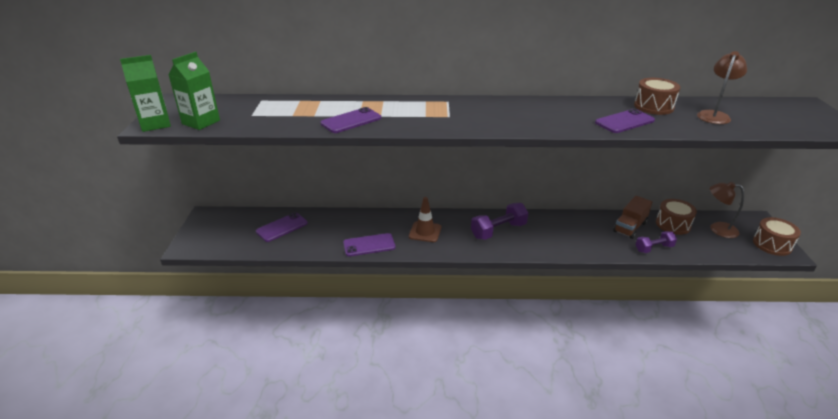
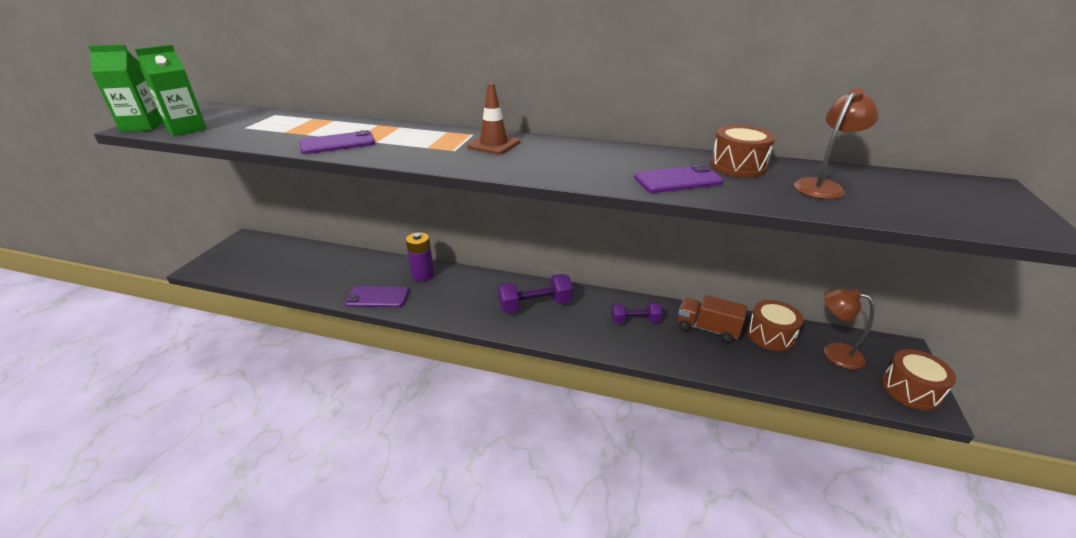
camera: 15 degrees right, 0 degrees up
(282, 227) = (304, 263): purple phone -> none
(393, 222) = (423, 275): none -> purple battery
(425, 232) = (449, 292): brown traffic cone -> brown traffic cone (494, 144)
(630, 227) = (707, 329): brown truck -> brown truck turned 60 degrees clockwise
(654, 248) = (725, 363): purple dumbbell -> purple dumbbell (635, 321)

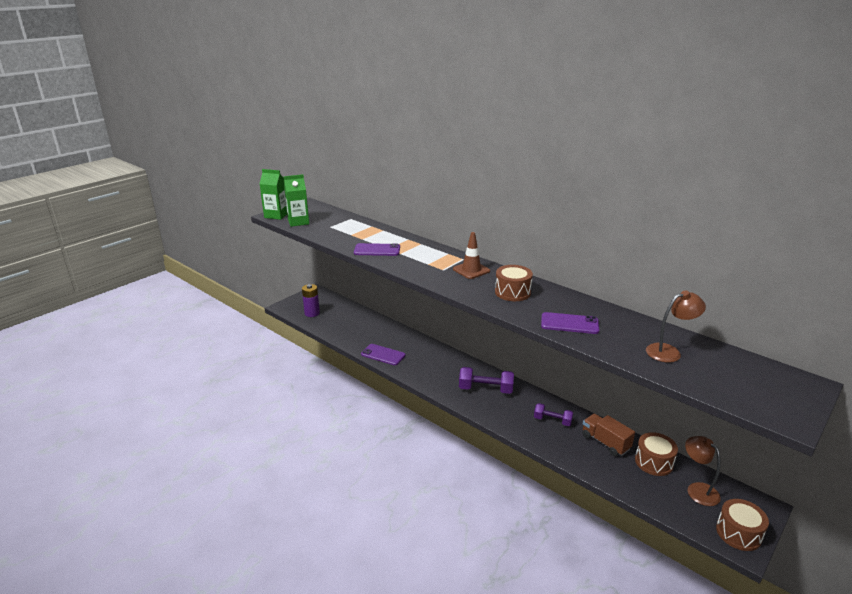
camera: 25 degrees right, 5 degrees down
(423, 275) = (419, 347): purple battery -> purple battery (312, 313)
(738, 166) = (624, 323): brown drum -> brown drum (512, 292)

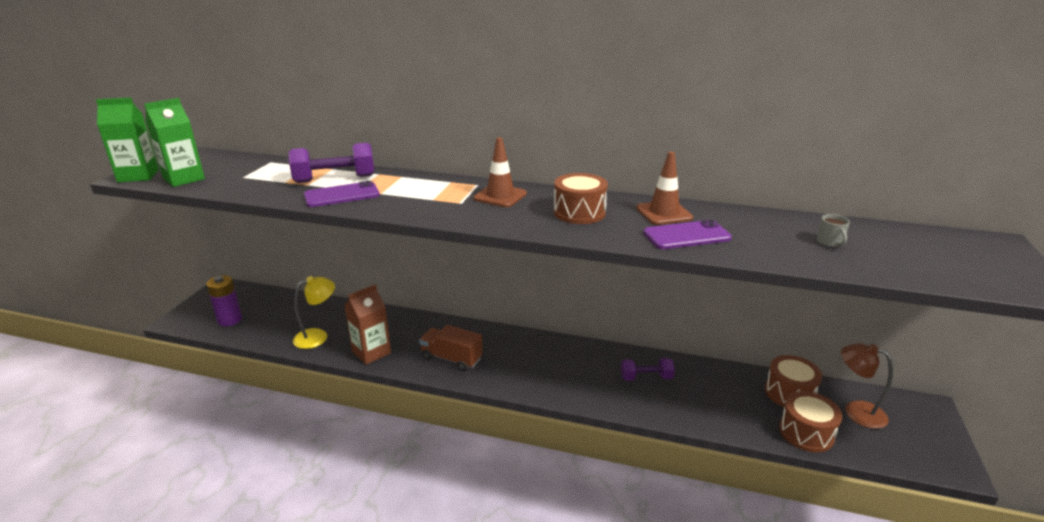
camera: 25 degrees left, 0 degrees up
(356, 336) = (318, 336): none -> yellow lamp
(383, 355) = (371, 352): purple phone -> brown carton
(485, 389) = (539, 361): purple dumbbell -> purple dumbbell (335, 179)
(570, 305) = (664, 213): none -> brown traffic cone
(605, 442) = (723, 386): brown truck -> brown truck (451, 359)
(669, 351) = (830, 242): brown lamp -> grey mug
(738, 533) = (934, 450): brown drum -> brown drum (806, 433)

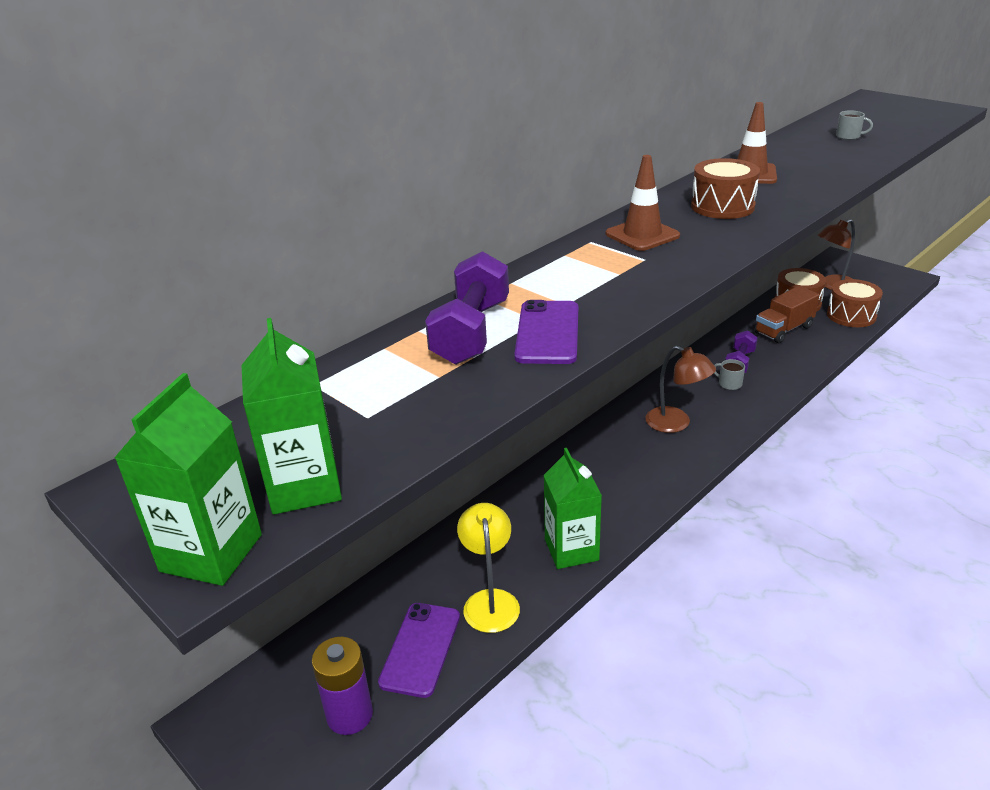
camera: 60 degrees left, 5 degrees up
(371, 352) = (571, 550): brown carton -> green carton
(451, 359) = (631, 481): brown truck -> brown truck (783, 330)
(532, 363) = (676, 424): none -> brown lamp
(609, 378) = (729, 384): none -> grey mug
(686, 235) = (809, 177): purple phone -> purple phone (420, 649)

